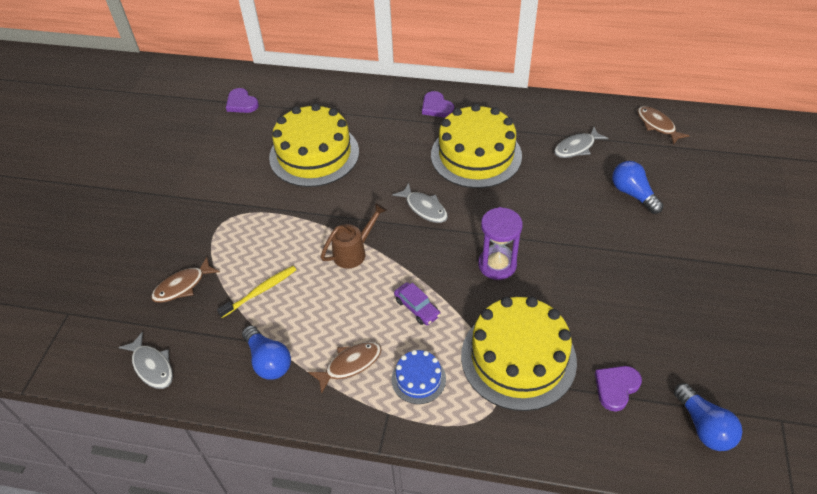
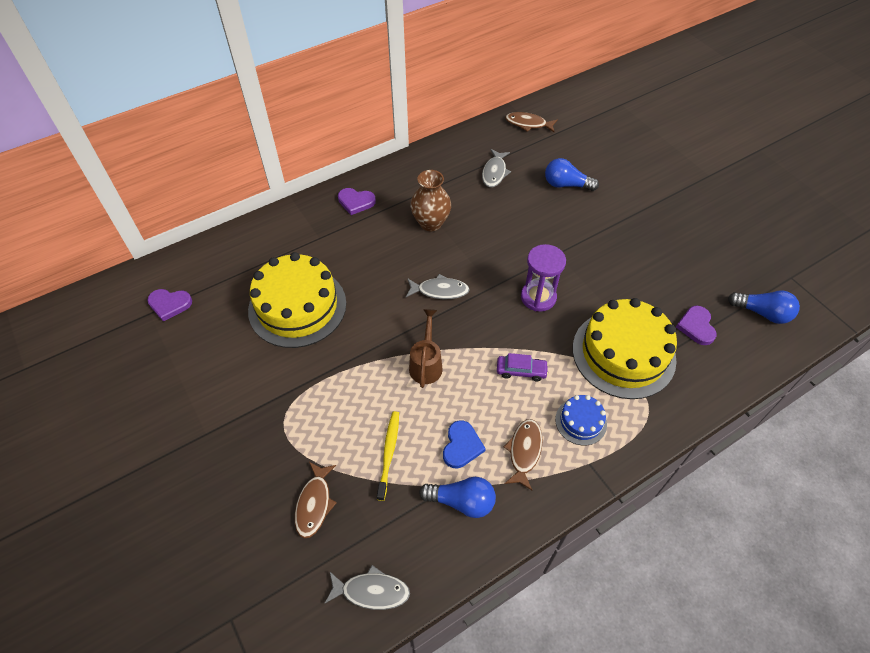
camera: 45 degrees left, 5 degrees up
(312, 325) = (461, 446): none -> blue heart
(476, 155) = (431, 223): yellow cake -> brown vase

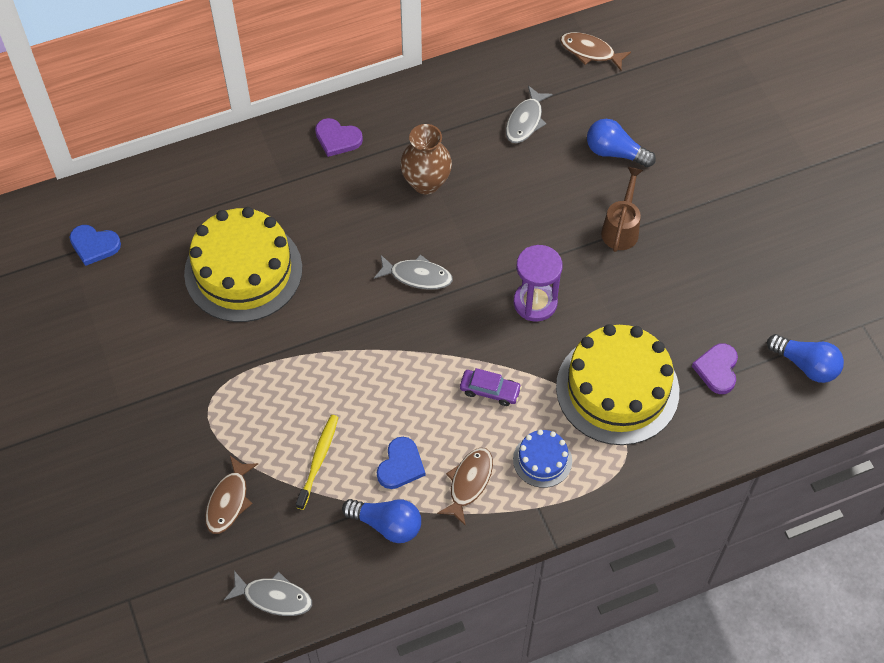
camera: 10 degrees right, 5 degrees up
(169, 304) = (94, 245): purple heart -> blue heart
(426, 363) = (381, 364): brown watering can -> brown watering can (621, 228)

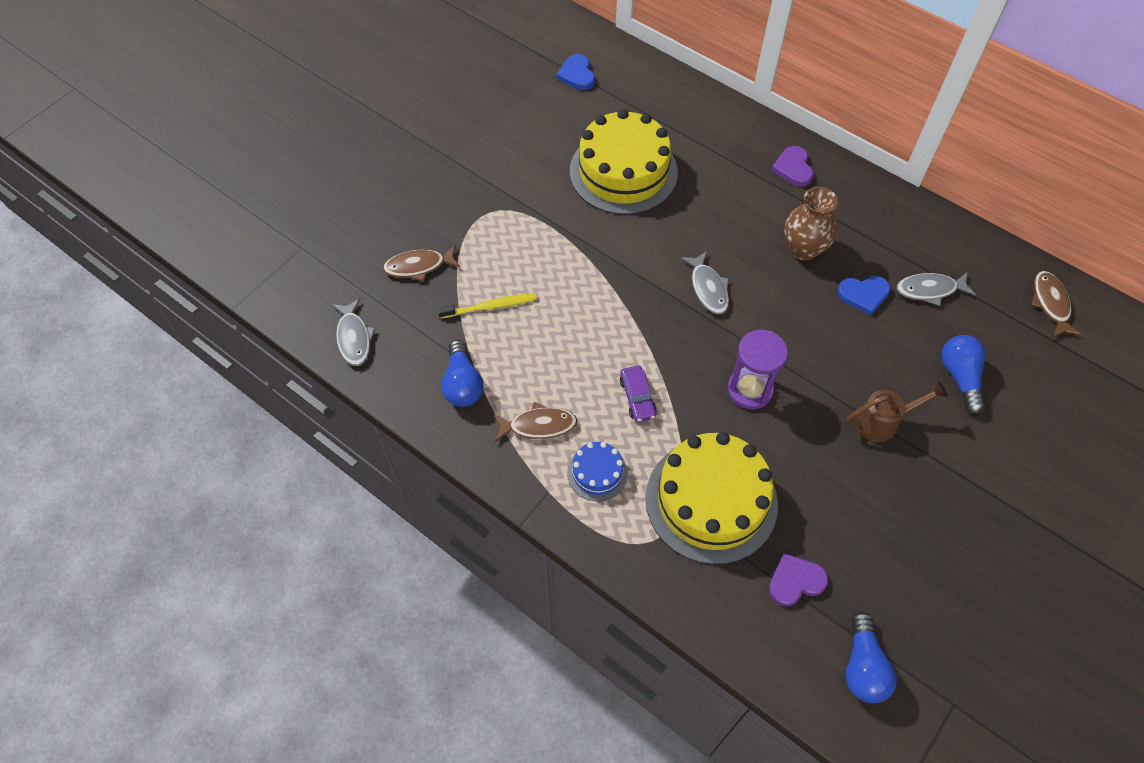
camera: 60 degrees right, 0 degrees up
(400, 465) = (522, 366): blue heart -> blue heart (863, 295)

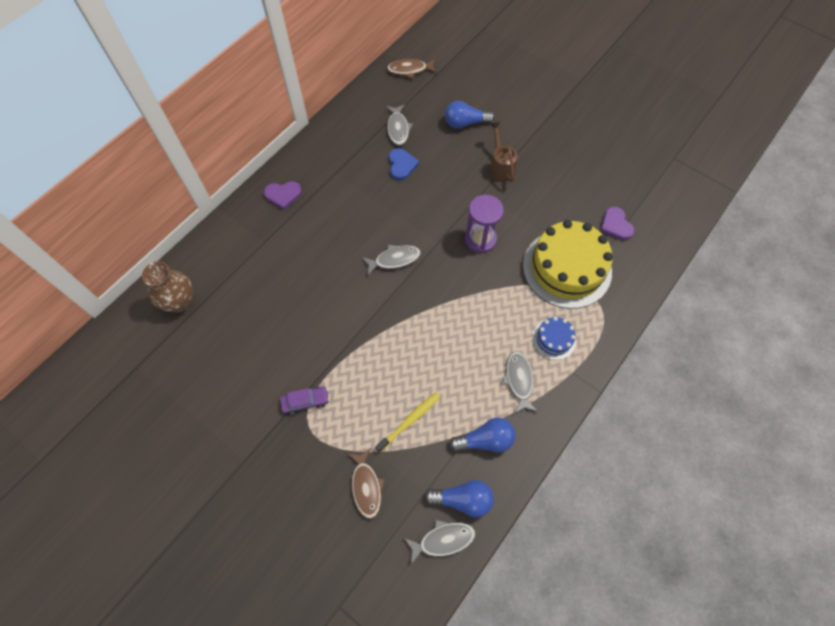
camera: 90 degrees left, 5 degrees up
(491, 306) = (410, 420): yellow toothbrush -> yellow toothbrush turned 60 degrees clockwise
(538, 425) = (519, 380): brown fish -> grey fish
(577, 75) = (152, 352): blue heart -> none
(623, 172) = (273, 315): yellow cake -> none
(637, 397) = (490, 311): purple car -> purple car (305, 401)
(803, 249) = (360, 196): brown vase -> brown vase (180, 302)
(863, 667) = (662, 197): blue light bulb -> blue light bulb (463, 499)

